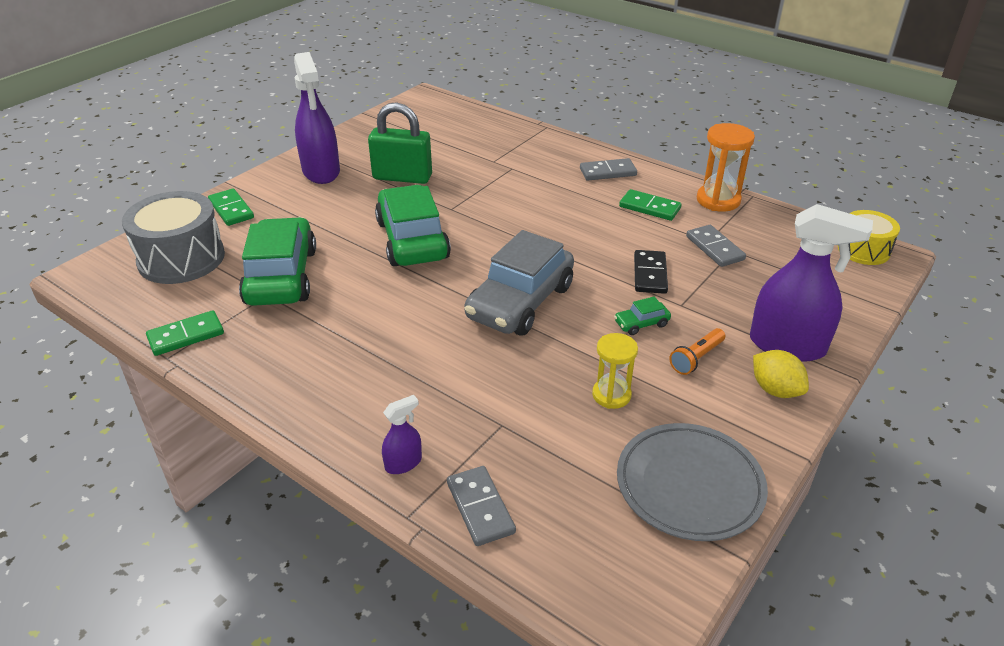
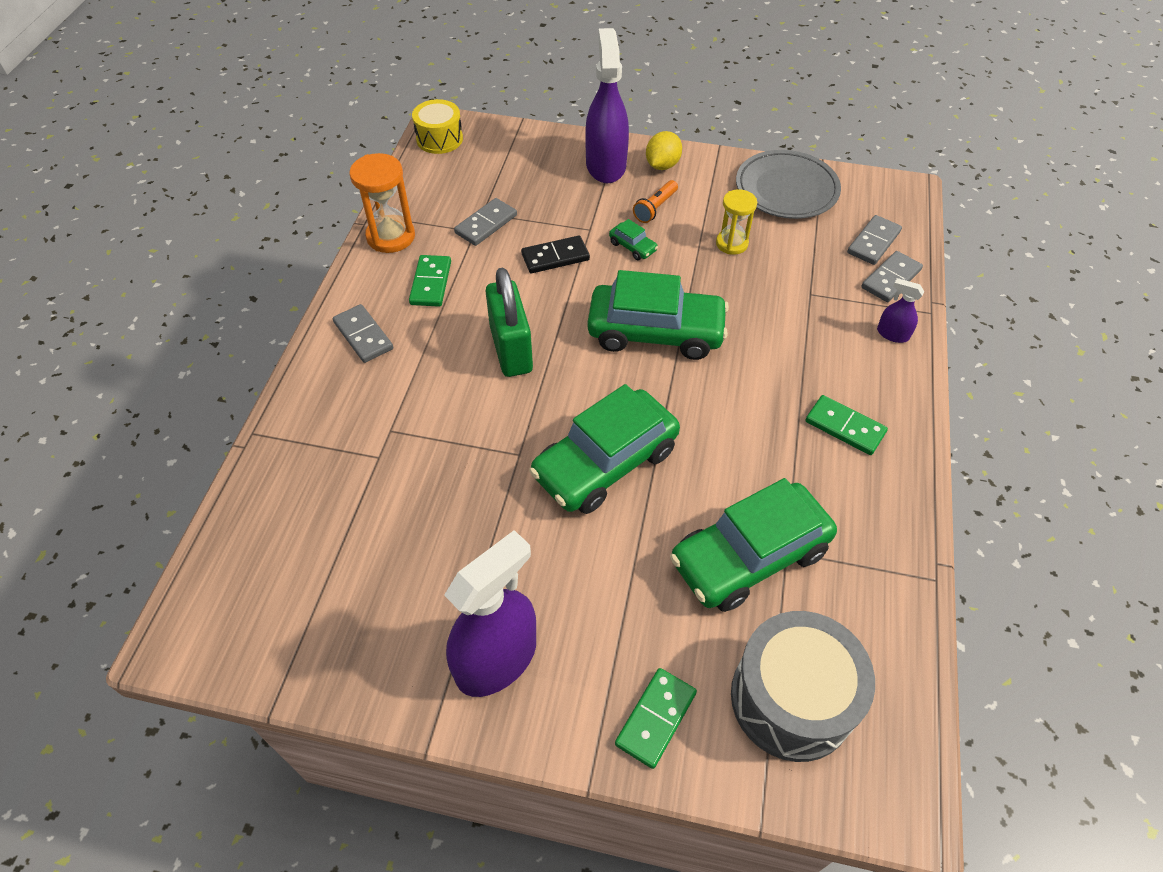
camera: 115 degrees left, 15 degrees up
(186, 336) = (898, 585): green domino -> green domino (845, 427)
(402, 177) = (467, 543): green padlock -> green padlock (511, 349)
(520, 302) = (655, 332): grey car -> green car
(549, 525) = (873, 242): none -> grey domino
(696, 358) = (655, 208): orange flashlight -> orange flashlight turned 105 degrees clockwise

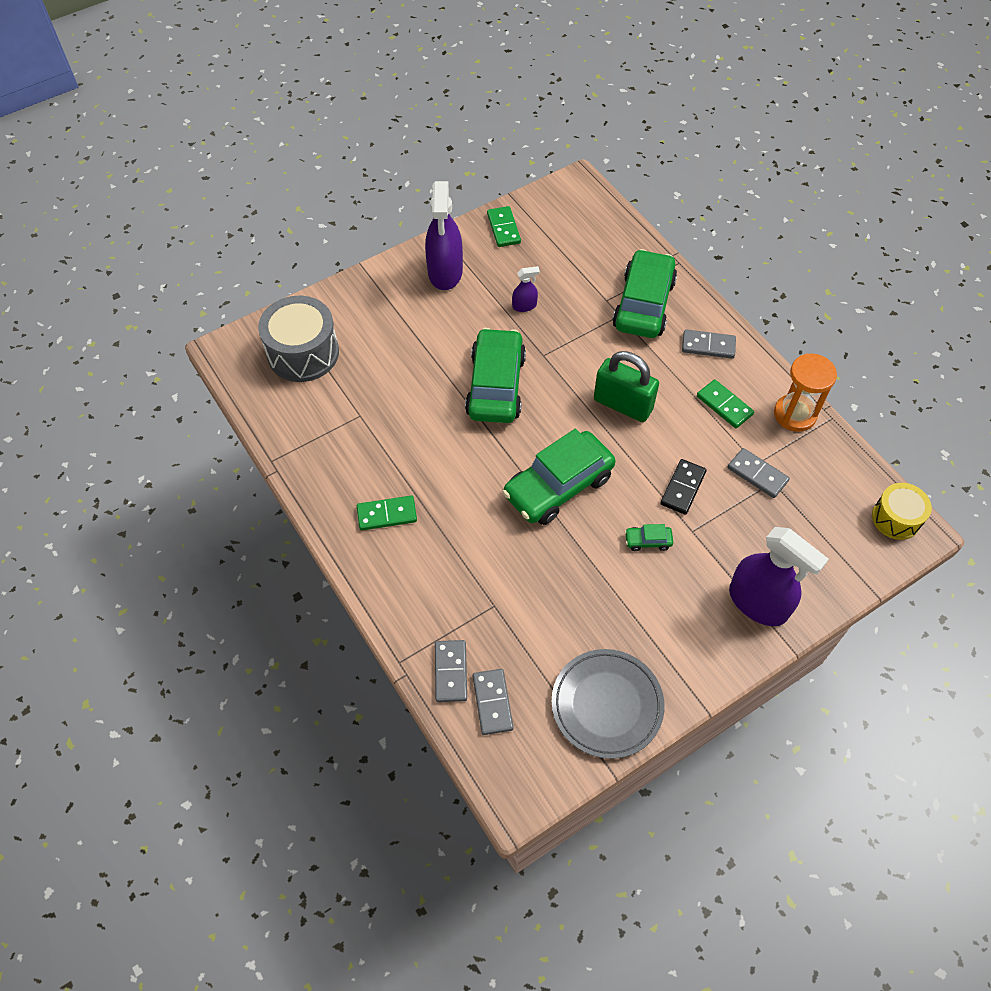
camera: 135 degrees right, 5 degrees up
(486, 224) = (757, 474): grey domino -> grey domino turned 45 degrees counterclockwise
(655, 208) = (674, 591): orange flashlight -> none
(655, 718) = (356, 303): green domino -> green domino (503, 228)
(662, 165) = (721, 643): yellow lemon -> none
(732, 243) = (588, 605): yellow hourglass -> none
(749, 556) = (376, 398): green car -> green car (643, 304)
(892, 334) = (411, 616): purple spray bottle -> purple spray bottle (524, 306)

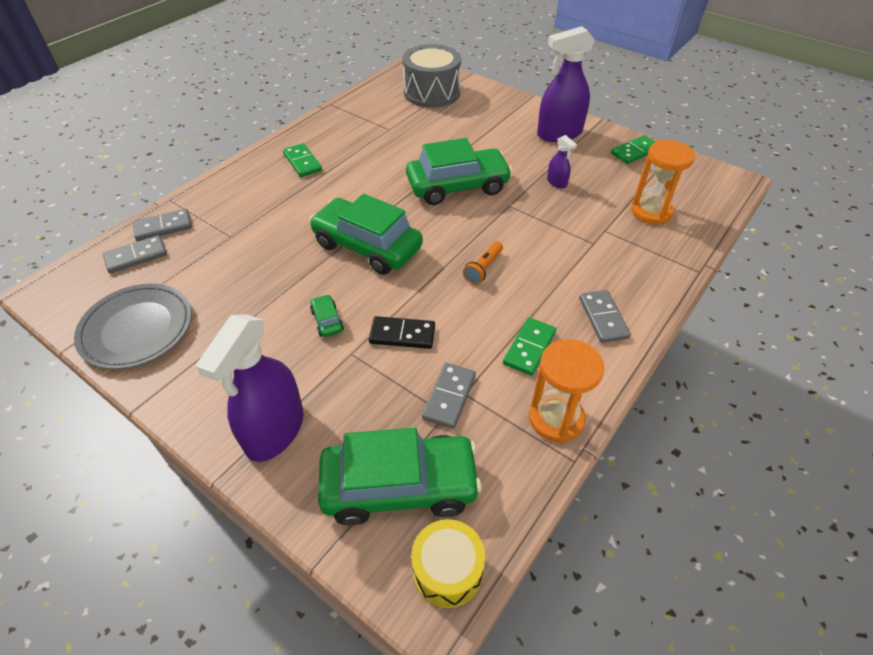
camera: 70 degrees right, 10 degrees down
(595, 258) = (651, 212): none -> orange hourglass
(623, 404) = (483, 268): green padlock -> orange flashlight
(643, 304) = (620, 257): green car -> green car (399, 486)

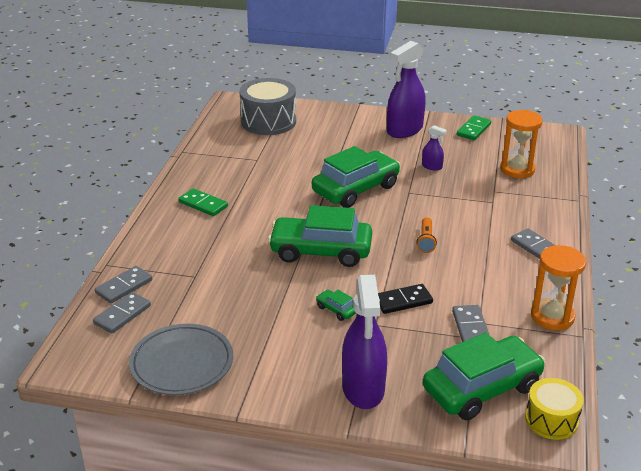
camera: 25 degrees left, 15 degrees down
(529, 348) = (501, 281): green domino -> none

